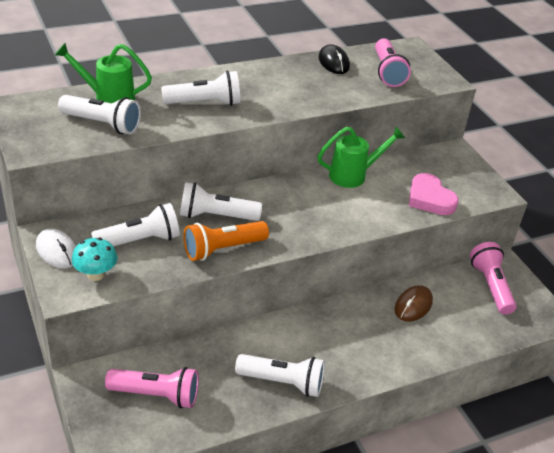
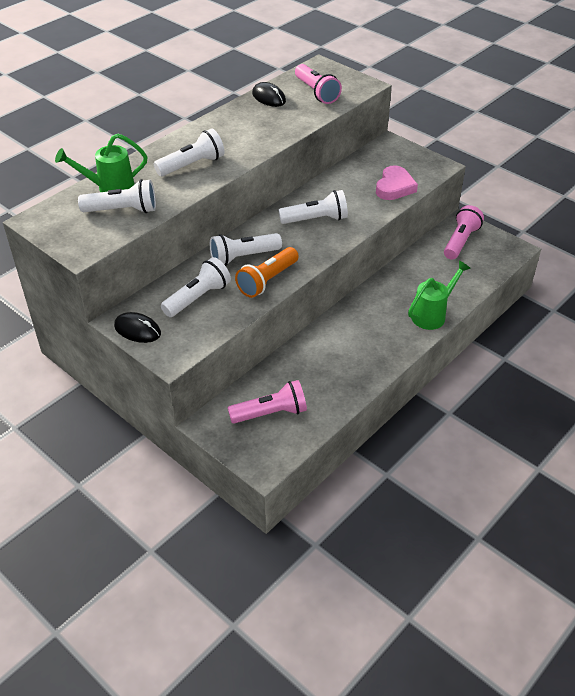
camera: 20 degrees left, 5 degrees up
(57, 251) = (137, 330): white mouse -> black mouse
(96, 274) = (183, 336): turquoise mushroom -> none
(282, 382) = (357, 367): white flashlight -> white flashlight (316, 219)
(353, 175) = (326, 188): green watering can -> green watering can (432, 314)
(413, 305) = (415, 276): brown mouse -> none
(429, 199) = (394, 187): pink heart -> pink heart turned 105 degrees counterclockwise
(491, 286) = (460, 241): pink flashlight -> pink flashlight turned 60 degrees clockwise

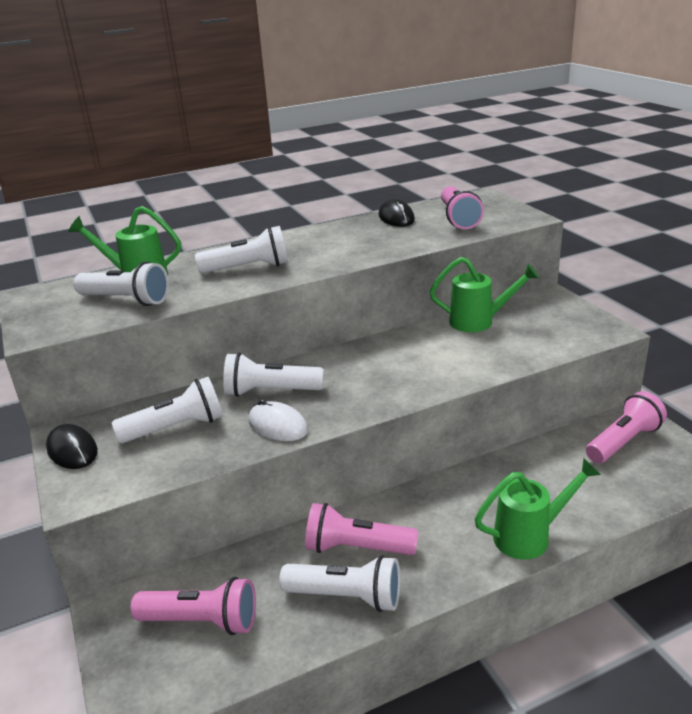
camera: 25 degrees right, 15 degrees down
(267, 281) = (278, 425): orange flashlight -> white mouse
(316, 219) = (396, 365): white flashlight -> white flashlight (347, 597)
(336, 347) = (356, 548): none -> pink flashlight
(351, 173) = (479, 322): none -> green watering can
(394, 187) = (529, 345): pink heart -> none

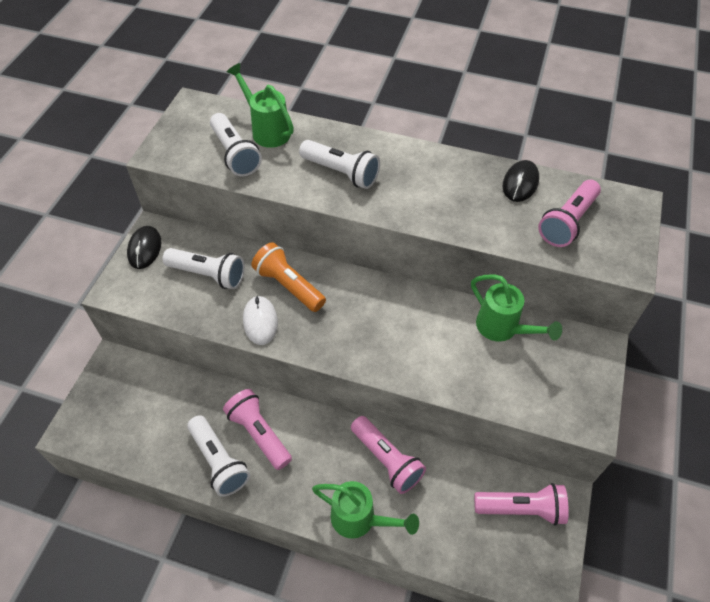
camera: 40 degrees right, 25 degrees up
(202, 621) = (142, 409): pink flashlight -> pink flashlight (387, 460)
(270, 391) = (289, 285): white flashlight -> orange flashlight

